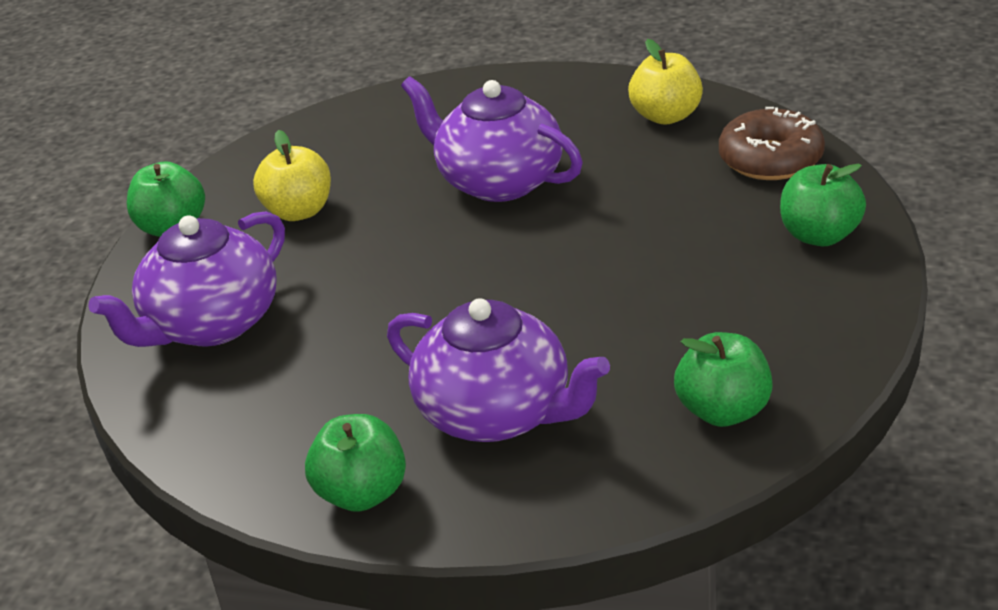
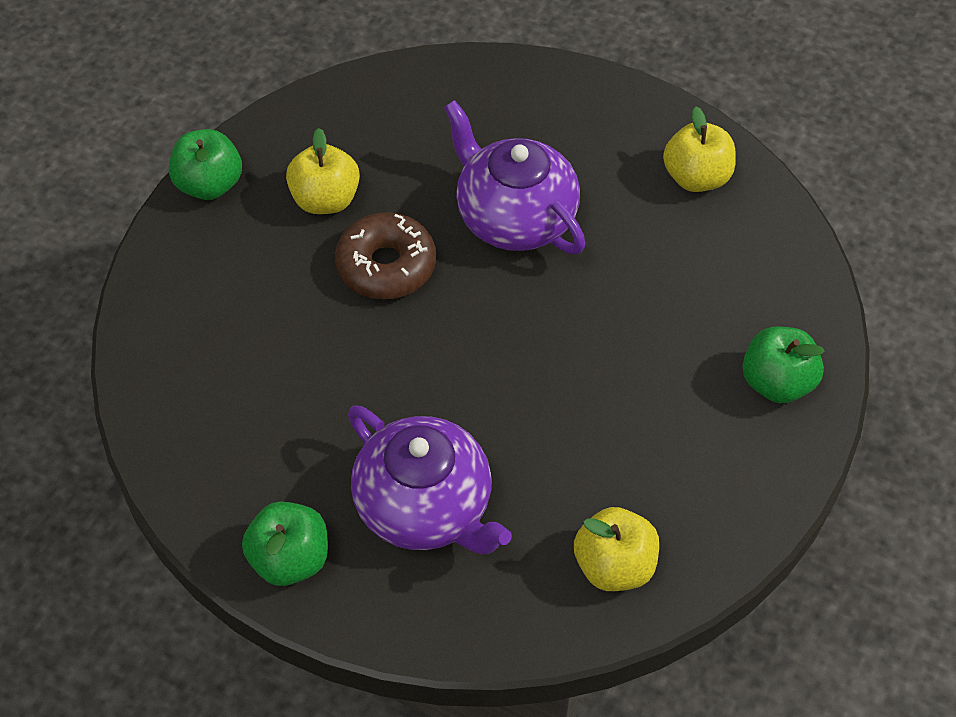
camera: 10 degrees right, 20 degrees up
(211, 324) = (215, 320): purple teapot -> none
(723, 411) = (614, 566): green apple -> yellow apple
(770, 159) = (771, 268): brown donut -> brown donut (386, 266)

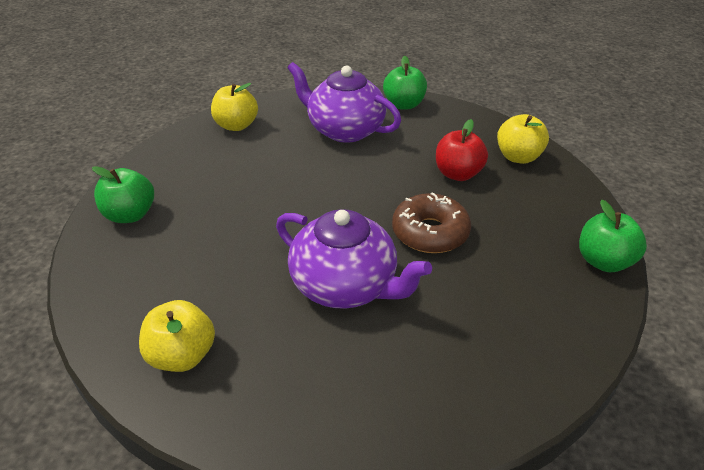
camera: 165 degrees right, 15 degrees down
(294, 358) = (458, 174): none -> red apple
(325, 200) = (505, 268): yellow apple -> yellow apple (518, 157)

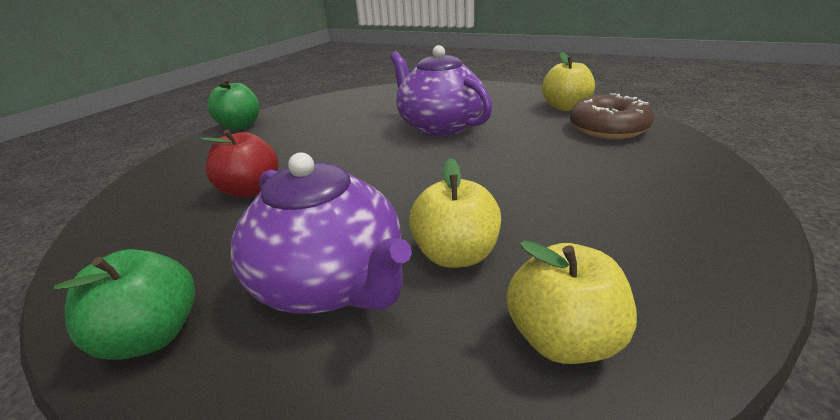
camera: 160 degrees left, 10 degrees down
(130, 215) = (685, 187): green apple -> none
(430, 232) = (343, 147): brown donut -> brown donut (608, 128)
(518, 157) = (154, 201): yellow apple -> yellow apple (456, 255)

